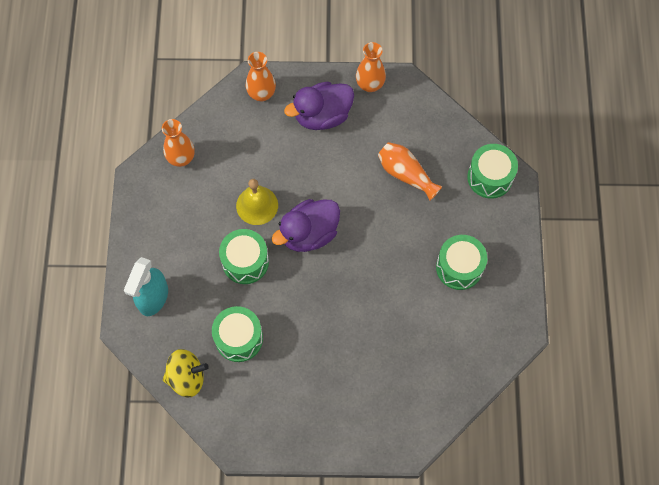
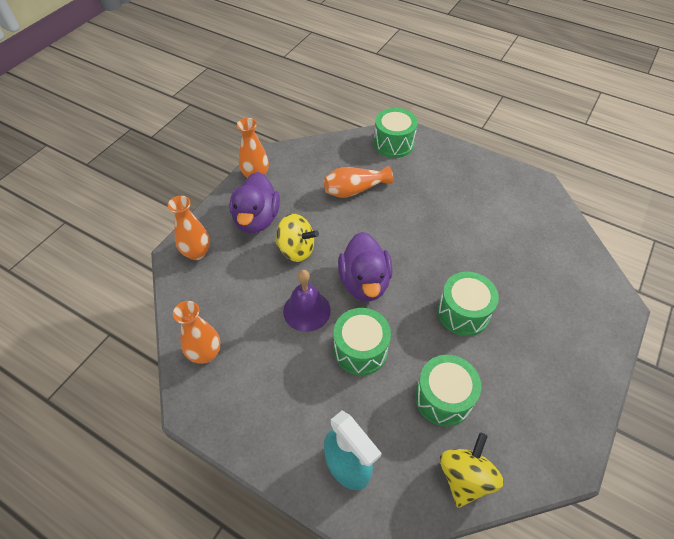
camera: 60 degrees left, 15 degrees down
(257, 205) = (306, 310): yellow bell -> purple bell
(310, 165) = (296, 250): none -> yellow spinning top
(459, 267) = (461, 194): green drum -> green drum (463, 313)

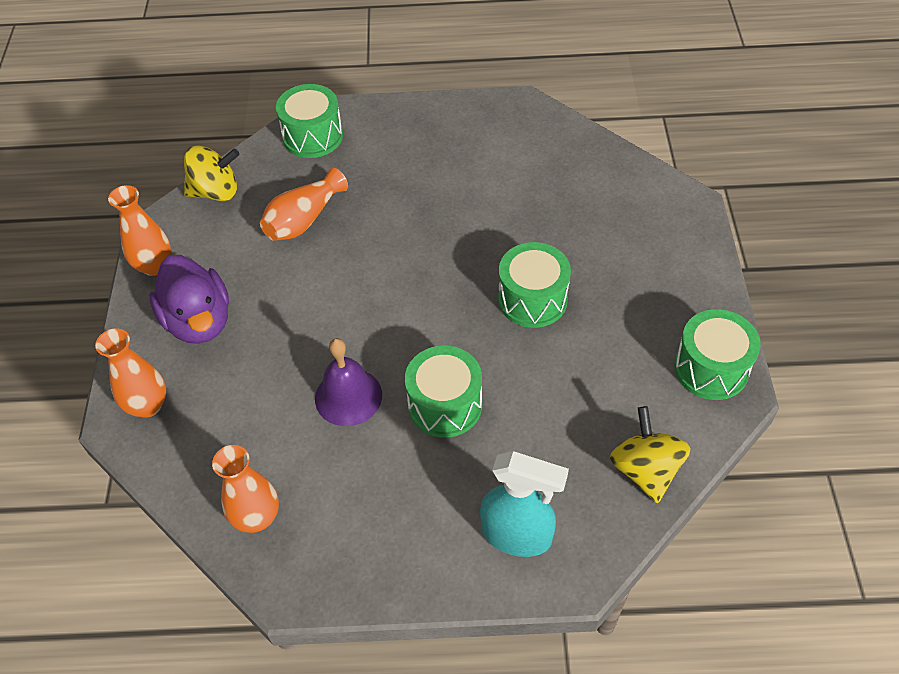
camera: 30 degrees left, 0 degrees up
(296, 250) = (282, 331): yellow spinning top -> yellow spinning top (216, 192)
(364, 282) = (396, 326): purple duck -> none
(443, 398) = (571, 403): green drum -> green drum (711, 368)

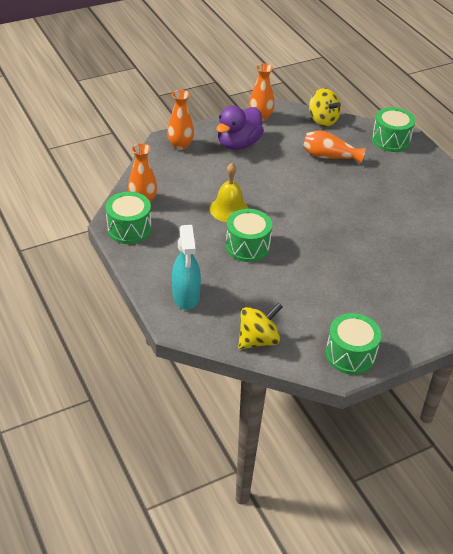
camera: 60 degrees right, 10 degrees down
(348, 396) = (229, 209): purple bell -> yellow bell
(532, 299) = (343, 261): green drum -> green drum (129, 229)

